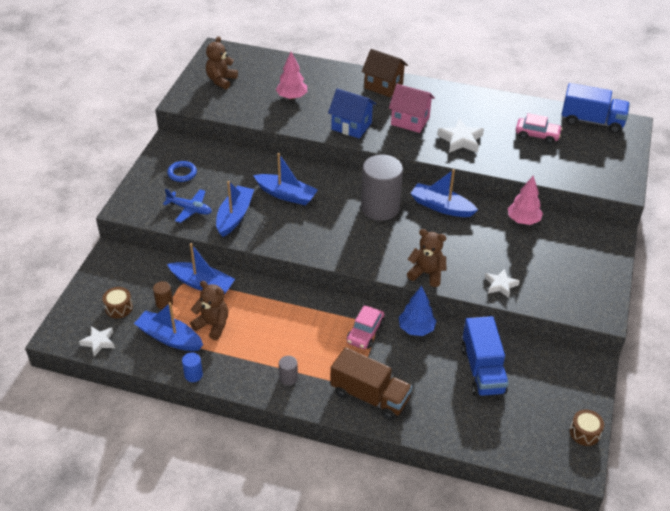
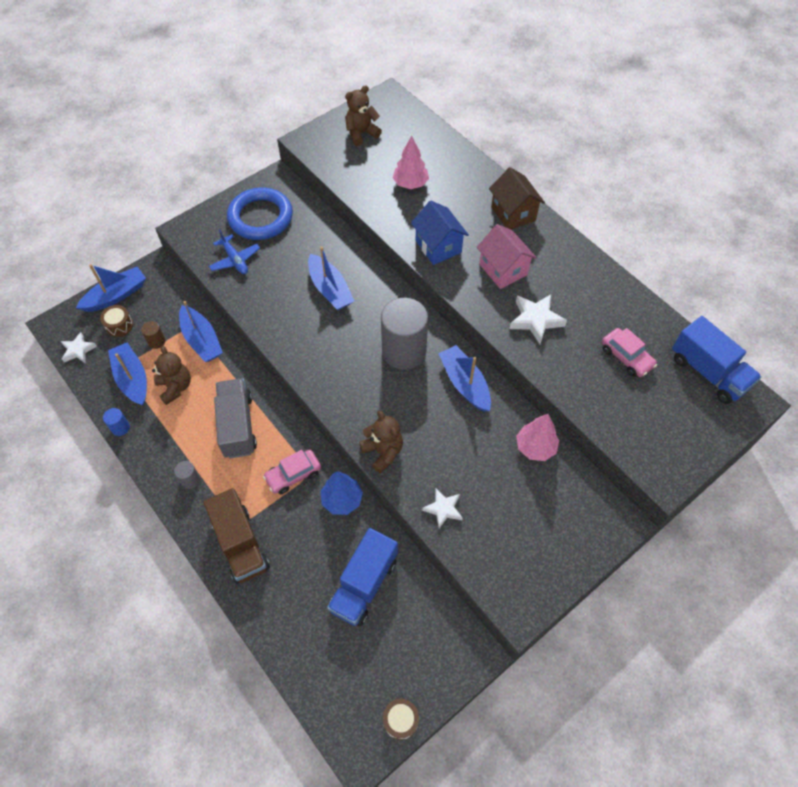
camera: 35 degrees right, 15 degrees up
(182, 173) = (260, 217): blue ring -> blue ring, size x2.11
(234, 216) = (266, 288): blue boat -> blue boat (116, 295)
(290, 324) = (238, 426): none -> grey truck

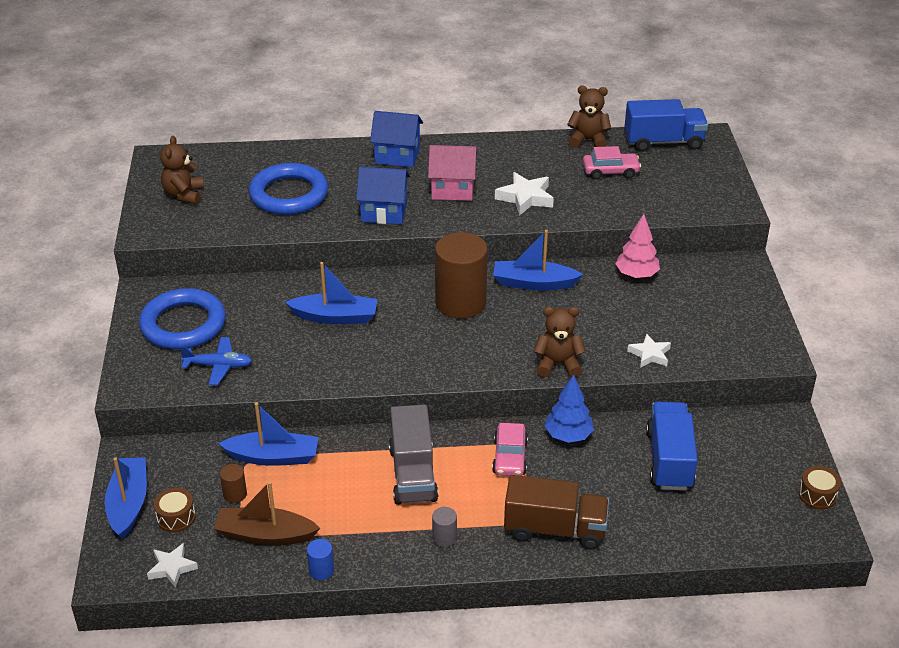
camera: 55 degrees left, 20 degrees down
(132, 379) = (265, 535): blue boat -> brown boat
(175, 387) = (314, 503): brown teddy bear -> brown teddy bear (588, 140)
(238, 426) = (413, 474): grey truck -> grey truck turned 120 degrees counterclockwise
(364, 584) = (669, 460): blue truck -> blue truck turned 150 degrees counterclockwise
(404, 351) = (460, 303): grey cylinder -> brown cylinder
(410, 184) = (289, 194): pink tree -> blue ring
(513, 213) = (397, 156): brown house -> blue house

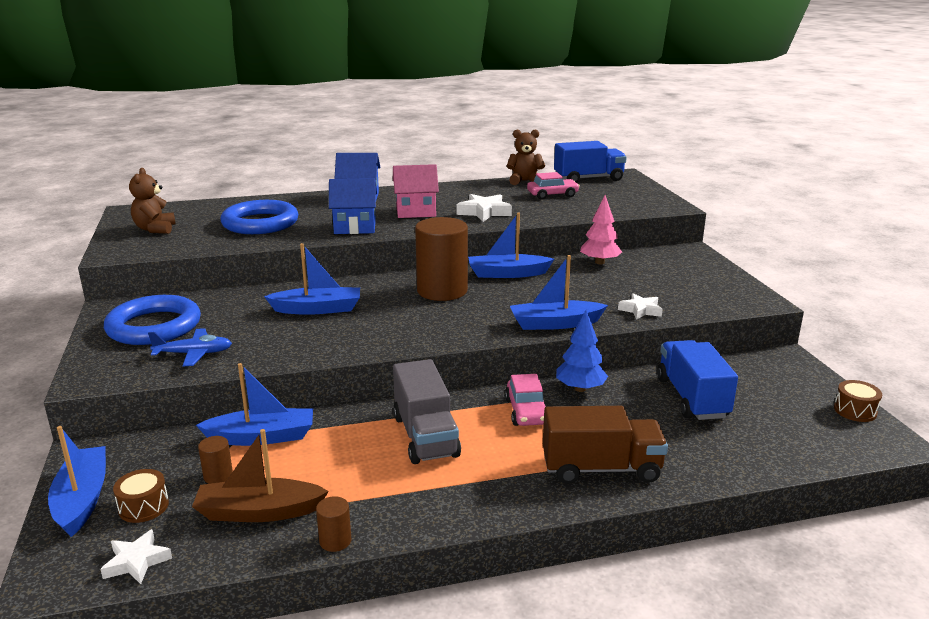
camera: 10 degrees left, 15 degrees down
(321, 570) = (335, 541): blue cylinder -> brown cylinder
(444, 538) = (478, 490): grey cylinder -> none
(558, 364) = (555, 324): brown teddy bear -> blue boat

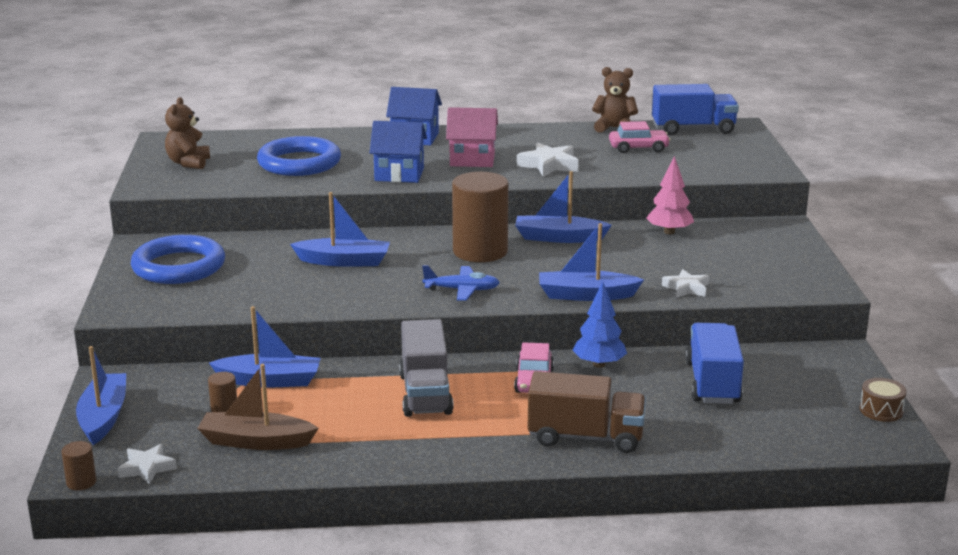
camera: 10 degrees right, 0 degrees up
(143, 506) = (156, 428): brown drum -> none
(194, 354) = (214, 296): blue plane -> blue plane (462, 290)
(335, 541) = (318, 470): brown cylinder -> brown cylinder (81, 482)

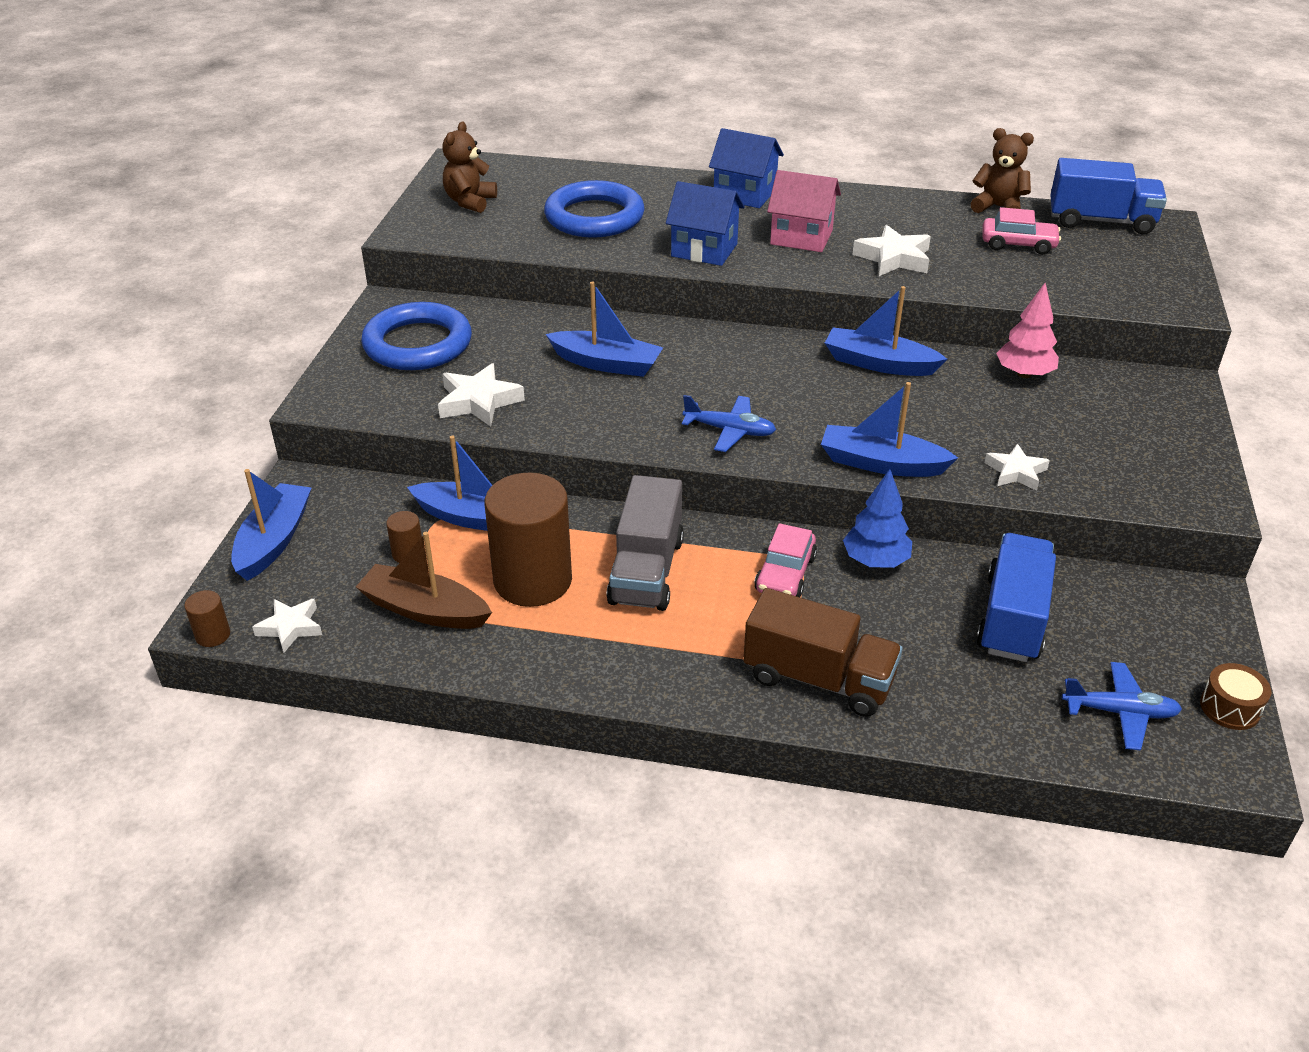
camera: 15 degrees right, 15 degrees up
(250, 296) = (479, 401): none -> white star
(480, 251) = (774, 371): brown cylinder -> brown cylinder (533, 580)
(807, 424) = (1119, 712): none -> blue plane

